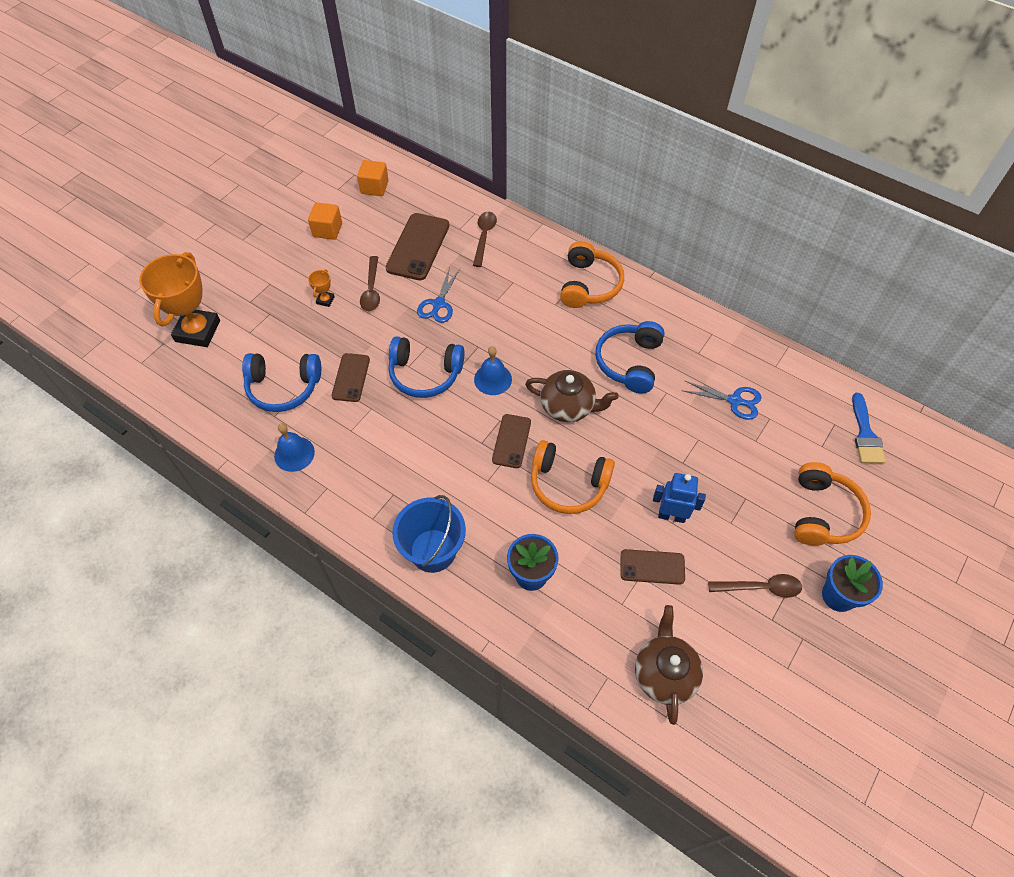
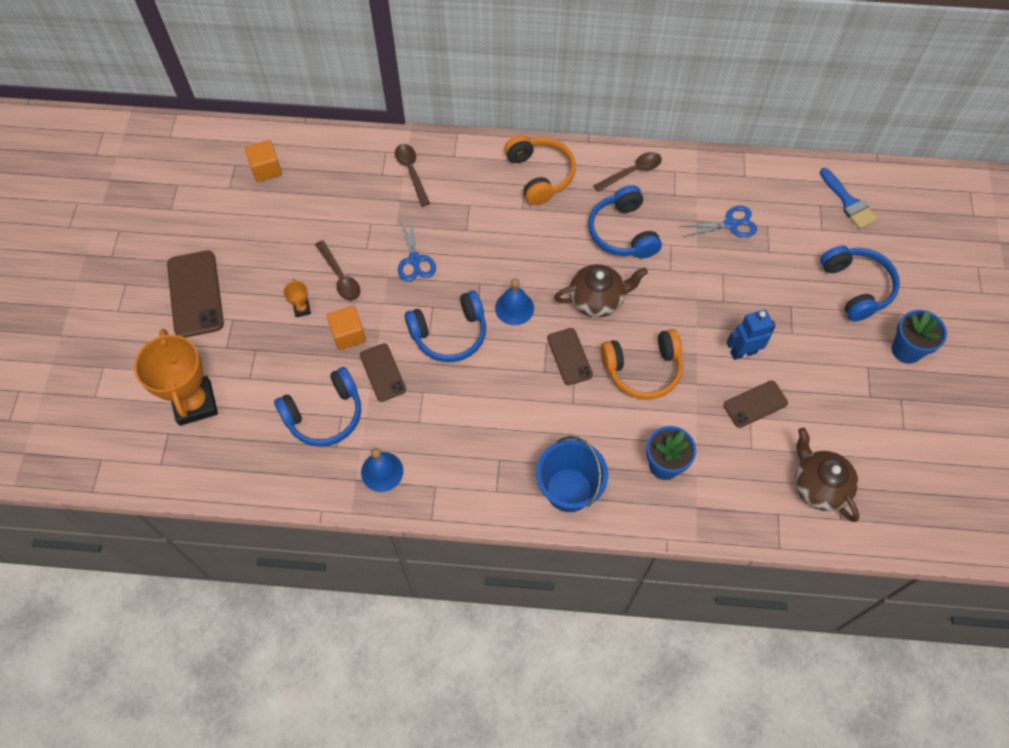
camera: 30 degrees left, 5 degrees up
(327, 230) = (251, 236): orange cube -> orange cube (348, 335)
(418, 247) = (354, 211): brown phone -> brown phone (195, 294)
(760, 588) = (846, 375): brown spoon -> brown spoon (632, 172)
(823, 513) = (856, 287): orange headphones -> blue headphones

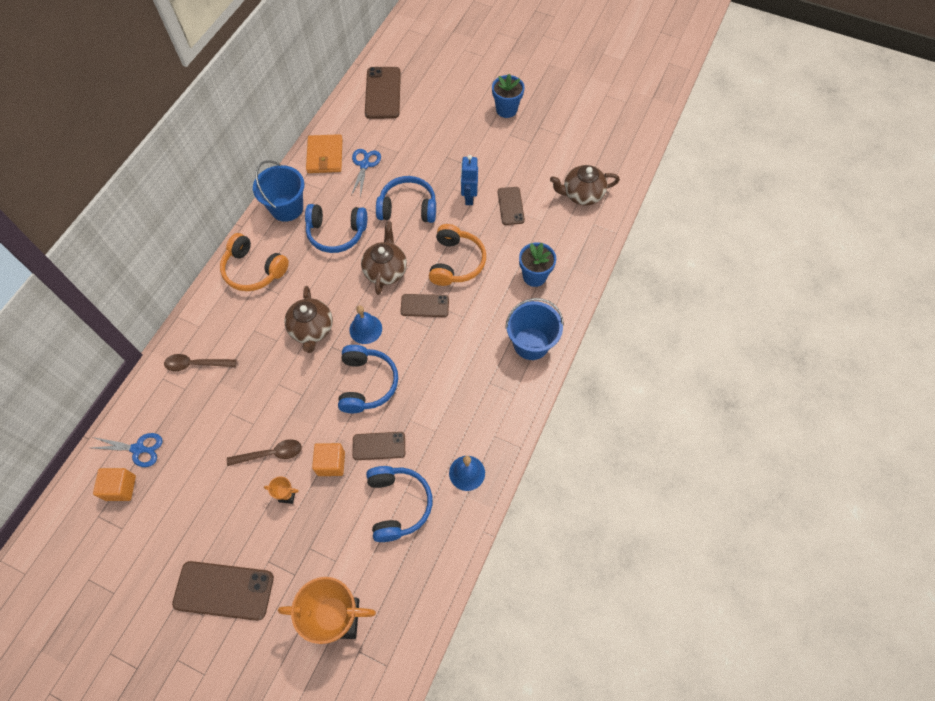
camera: 70 degrees left, 0 degrees up
(414, 260) = (285, 389): blue scissors -> blue scissors (138, 449)
(492, 257) = (312, 329): none -> brown teapot
(540, 175) = (254, 270): orange headphones -> orange headphones turned 150 degrees counterclockwise
(632, 172) = (287, 208): brown spoon -> blue bucket
(721, 180) = (325, 156): none -> orange wallet
(848, 202) = (383, 93): blue brush -> brown phone
(856, 287) = (449, 116): blue headphones -> blue headphones (408, 208)

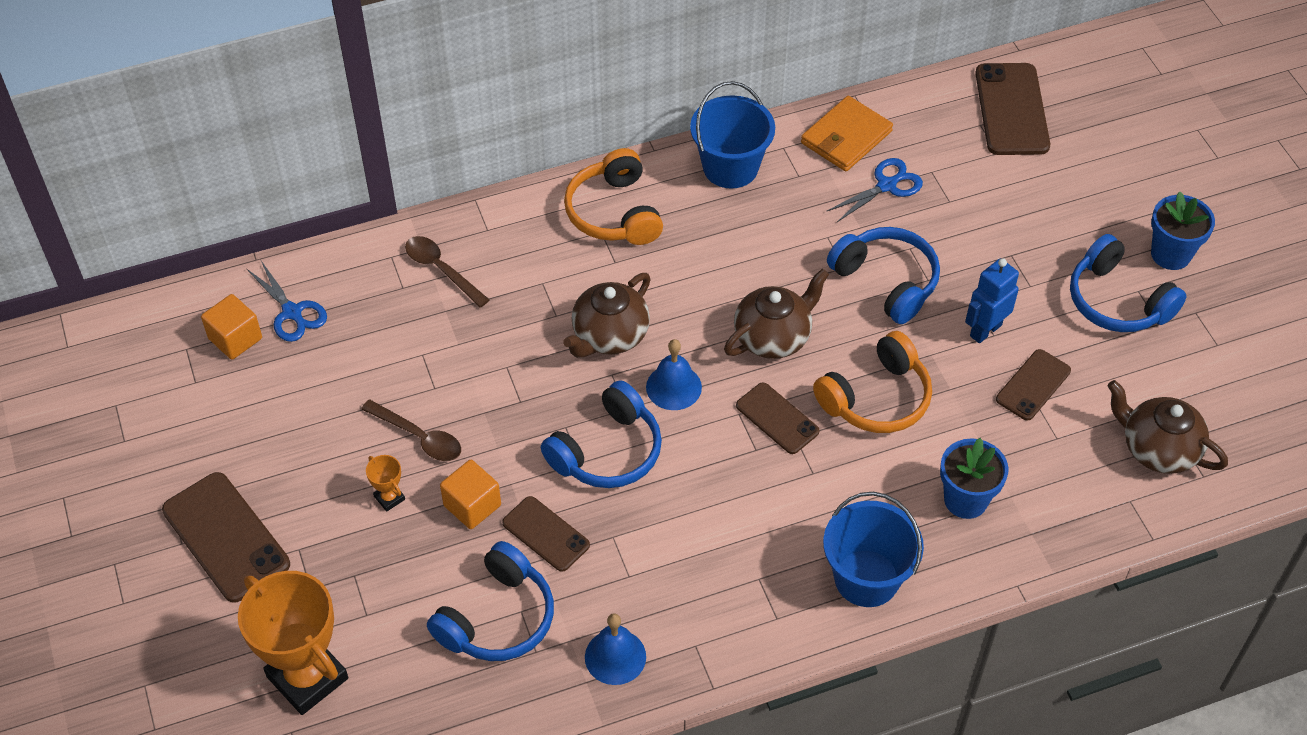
camera: 45 degrees right, 10 degrees down
(336, 233) = (760, 244): blue headphones -> blue headphones (1117, 301)
(383, 93) = (1011, 109): brown phone -> brown phone turned 45 degrees counterclockwise

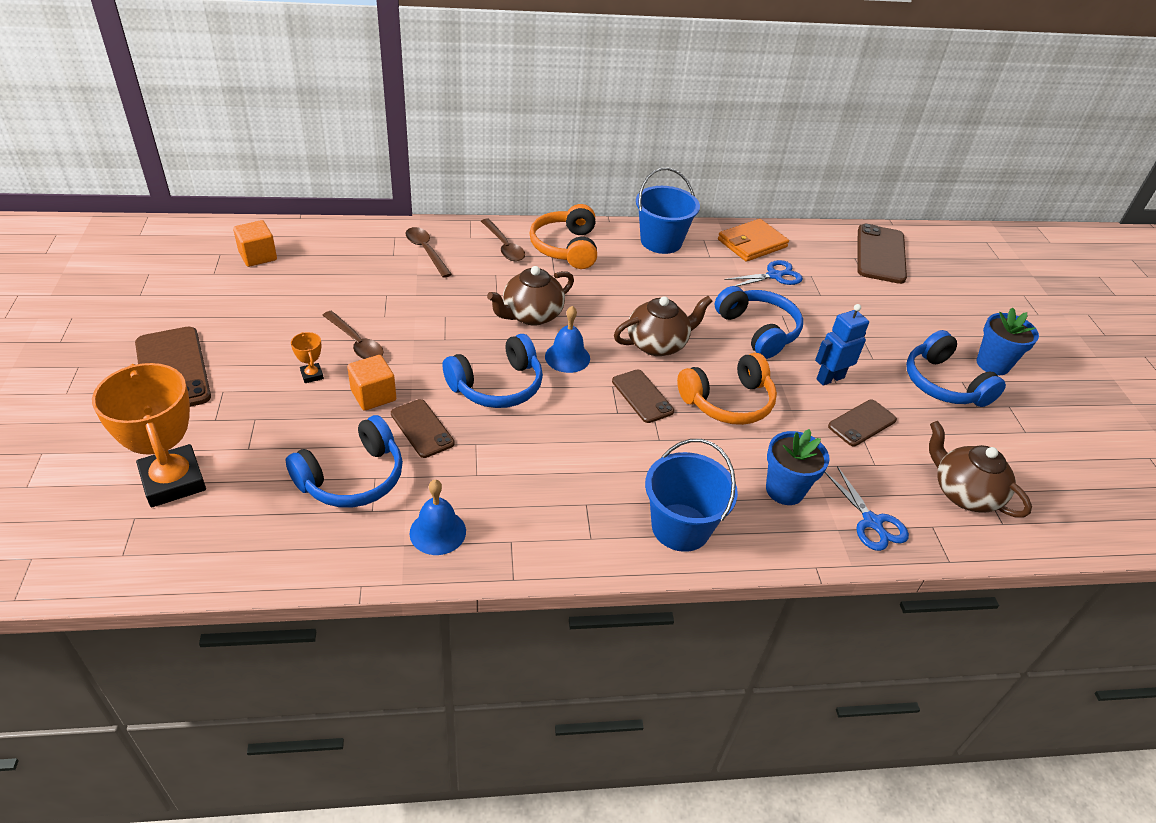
camera: 10 degrees right, 10 degrees down
(292, 312) = (307, 251): blue scissors -> blue scissors (871, 522)
(535, 233) = (504, 246): none -> brown spoon

